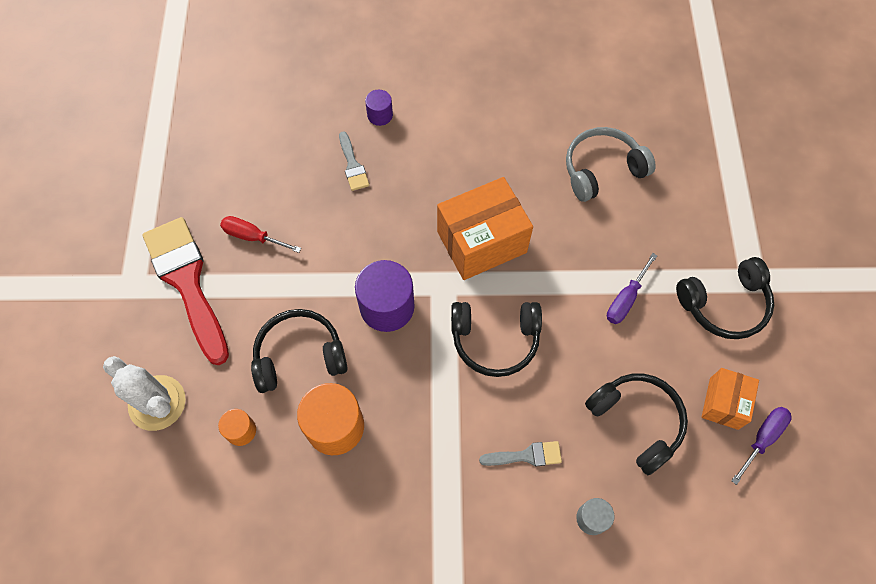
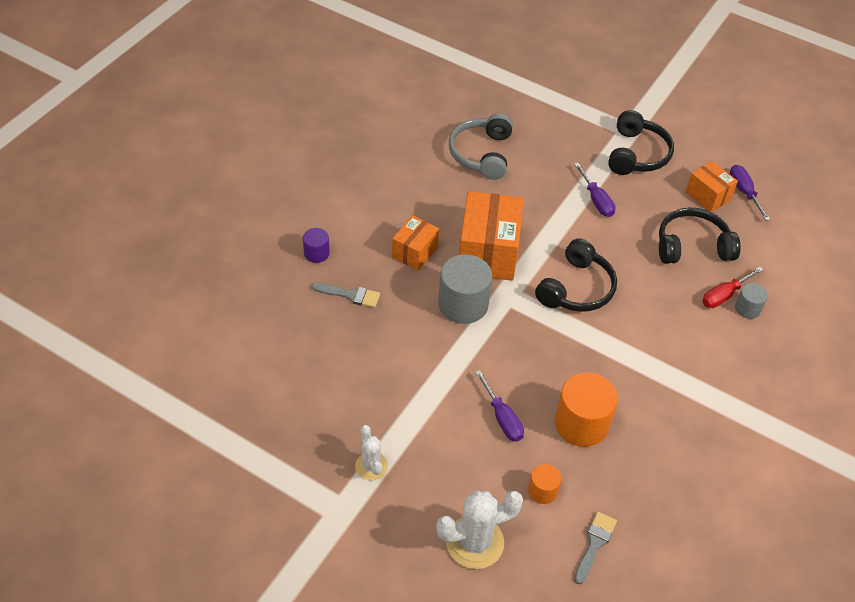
camera: 60 degrees left, 15 degrees down
(187, 282) = (371, 466): red brush -> white cactus
(253, 237) = (364, 396): red screwdriver -> red screwdriver (724, 295)
(299, 355) = (502, 417): black headphones -> purple screwdriver
(387, 306) = (500, 339): purple cylinder -> none
(405, 255) = (463, 304): none -> grey cylinder
(437, 185) = (415, 252): none -> orange box
(526, 455) = (679, 319): grey brush -> grey brush (594, 544)

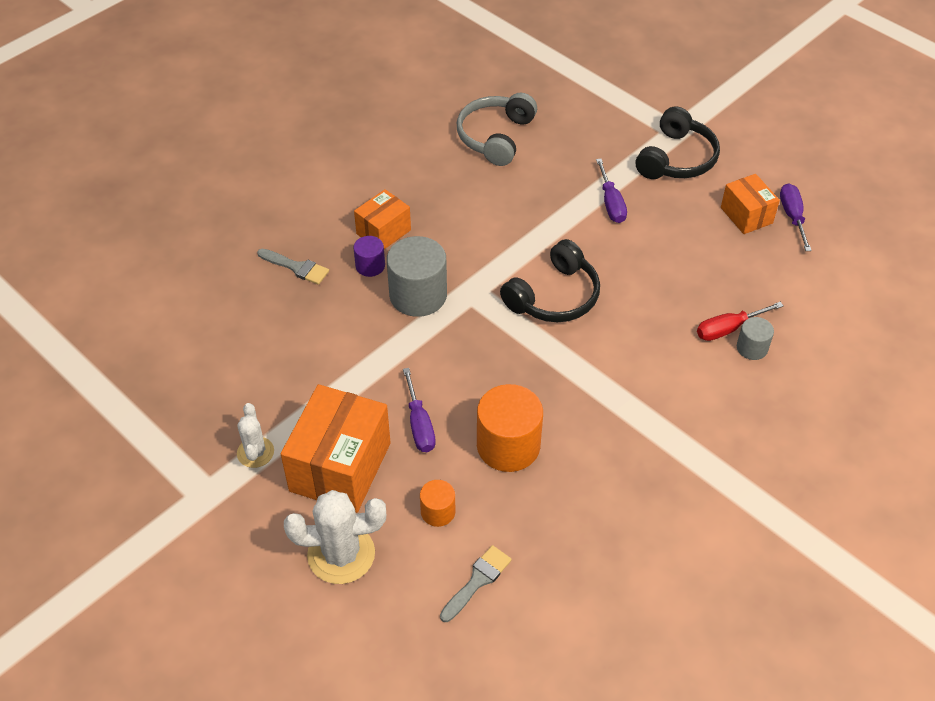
camera: 15 degrees right, 0 degrees up
(316, 253) = (275, 218): purple cylinder -> purple cylinder (370, 266)
(488, 253) = (466, 243): orange box -> orange box (340, 467)
(692, 246) = (708, 268): black headphones -> none

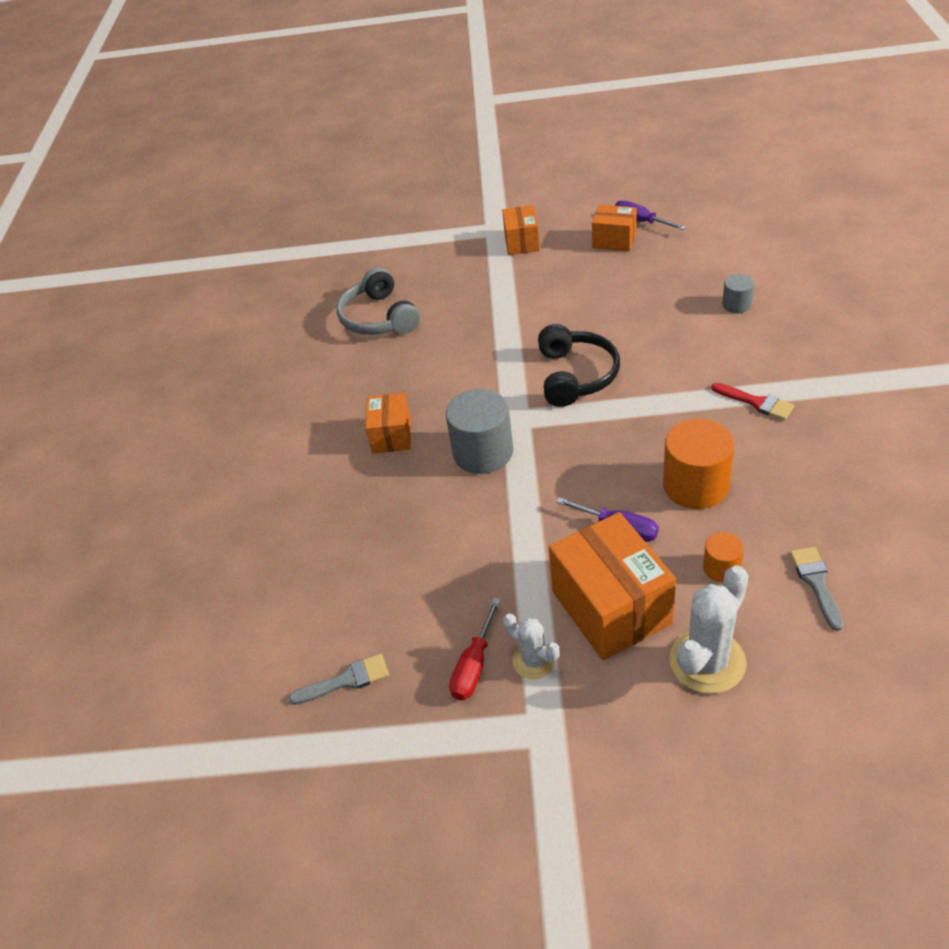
camera: 40 degrees left, 5 degrees down
(296, 267) = (360, 513): grey brush -> grey brush (346, 680)
(370, 266) = (417, 464): purple cylinder -> none
(611, 203) = (521, 296): purple screwdriver -> none
(641, 431) = (756, 402): none -> red brush
(677, 159) = (522, 242): black headphones -> orange box
(728, 329) = (707, 306): red screwdriver -> red screwdriver (474, 665)

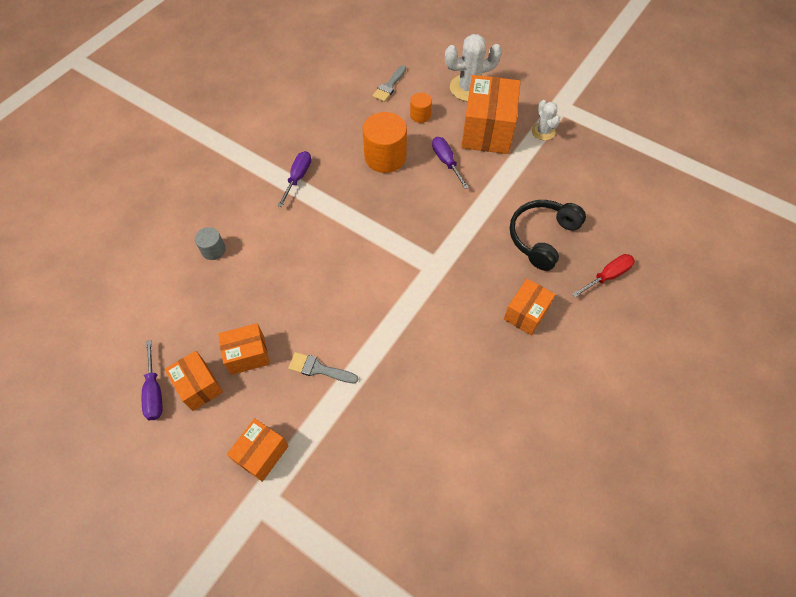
camera: 150 degrees left, 15 degrees up
(346, 680) = (642, 177): grey brush -> grey brush (319, 369)
(378, 318) = (455, 455): grey headphones -> none
(474, 665) = (573, 146): red screwdriver -> red screwdriver (607, 276)
(483, 452) = (477, 257): grey cylinder -> none
(576, 375) = (369, 271): black headphones -> black headphones (541, 237)
(603, 272) = (247, 355): none -> orange box
(756, 402) = (298, 178): red brush -> purple screwdriver

